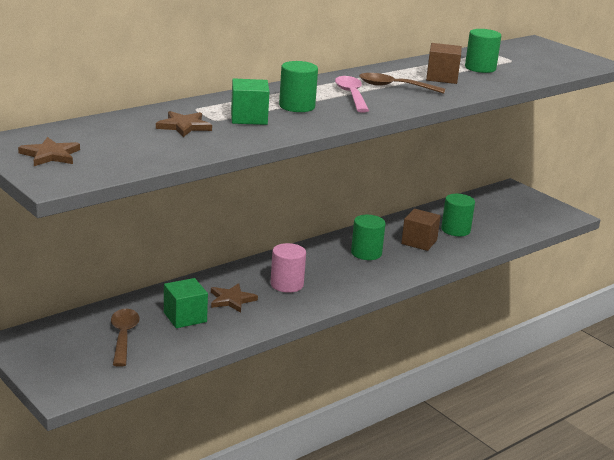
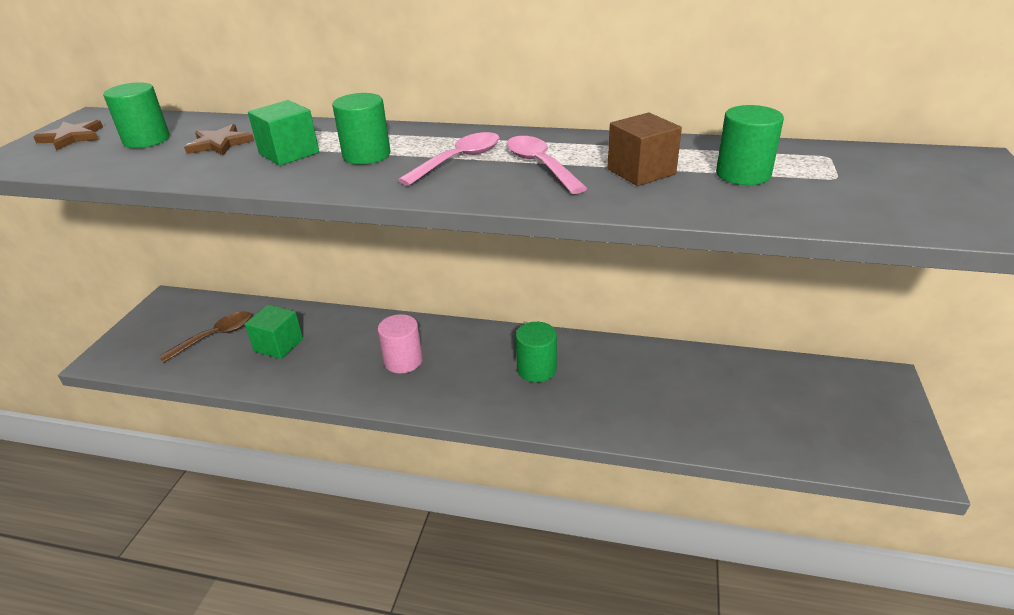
camera: 55 degrees right, 10 degrees up
(231, 300) = (336, 349): brown star -> none
(394, 87) = (540, 165): brown spoon -> pink spoon
(419, 242) = (618, 388): brown cube -> none
(455, 230) = (692, 397): green cylinder -> green cylinder (147, 140)

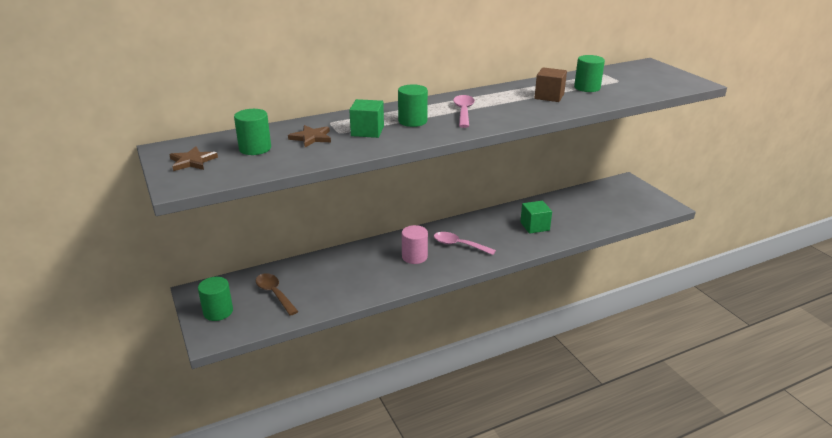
camera: 40 degrees left, 5 degrees down
(216, 336) = (274, 293): brown spoon -> brown spoon turned 45 degrees counterclockwise
(278, 345) = (326, 280): green cube -> green cube (534, 226)
(536, 369) = (487, 233): green cylinder -> green cylinder (218, 312)
(540, 165) = (504, 104): pink spoon -> pink spoon (459, 245)

